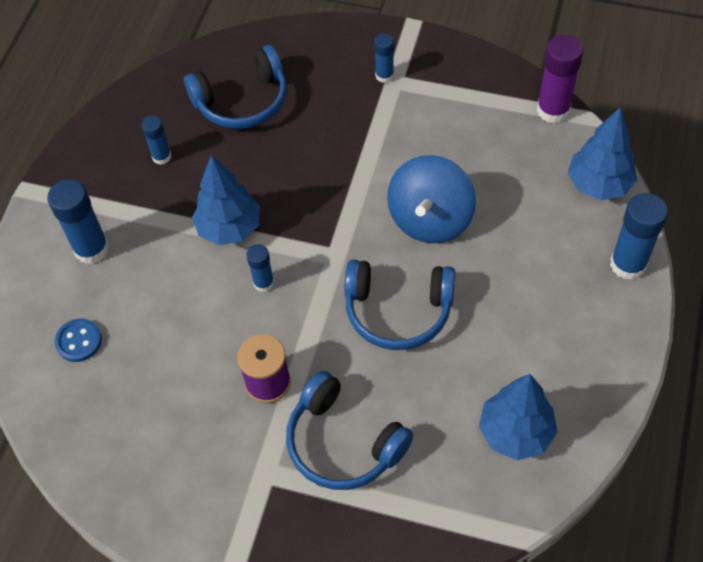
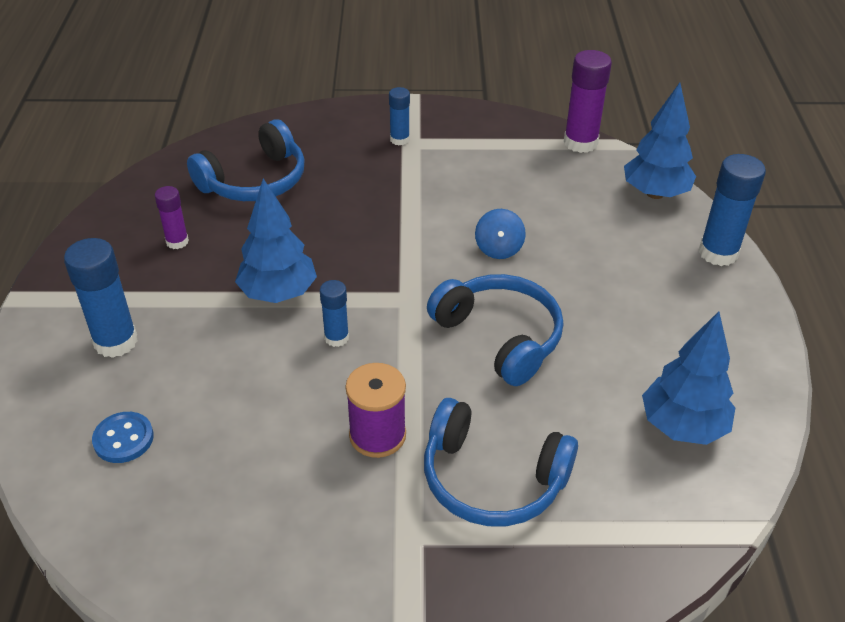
camera: 20 degrees left, 15 degrees down
(161, 156) = (177, 242): blue glue stick -> purple glue stick
(398, 311) = (500, 336): blue headphones -> blue headphones turned 120 degrees counterclockwise
(430, 219) = (498, 249): blue spinning top -> blue spinning top, size x0.51

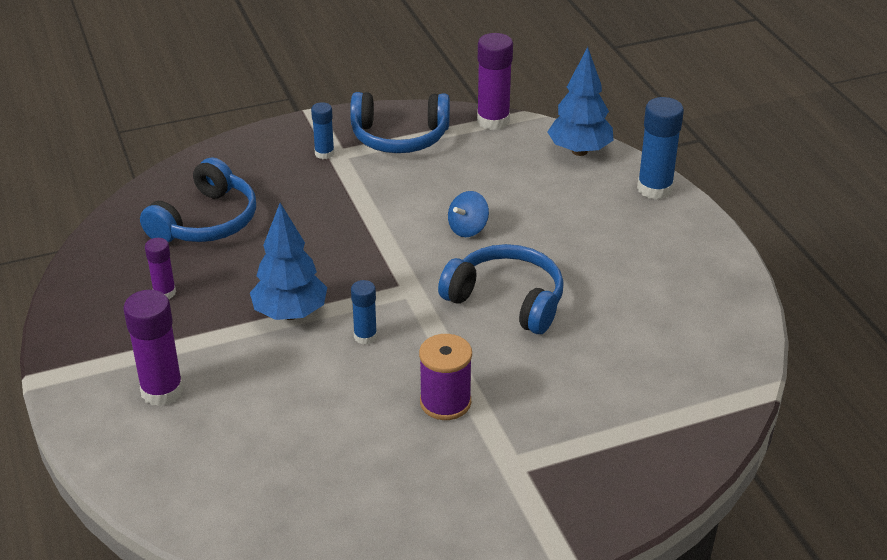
camera: 20 degrees left, 5 degrees down
(115, 341) = (162, 391): blue glue stick -> purple glue stick
(123, 439) = (223, 465): blue button -> none
(492, 479) = (557, 409): blue headphones -> blue headphones (399, 137)
(498, 249) = (468, 229): blue spinning top -> blue spinning top turned 60 degrees clockwise
(682, 427) = (687, 330): blue tree -> none

